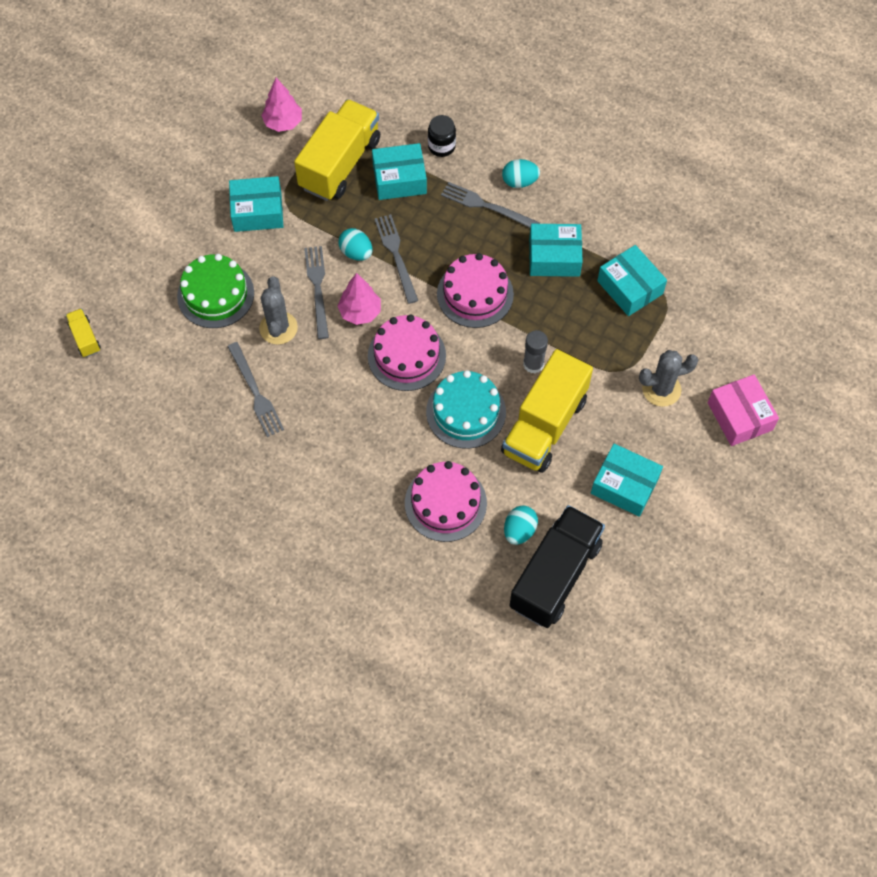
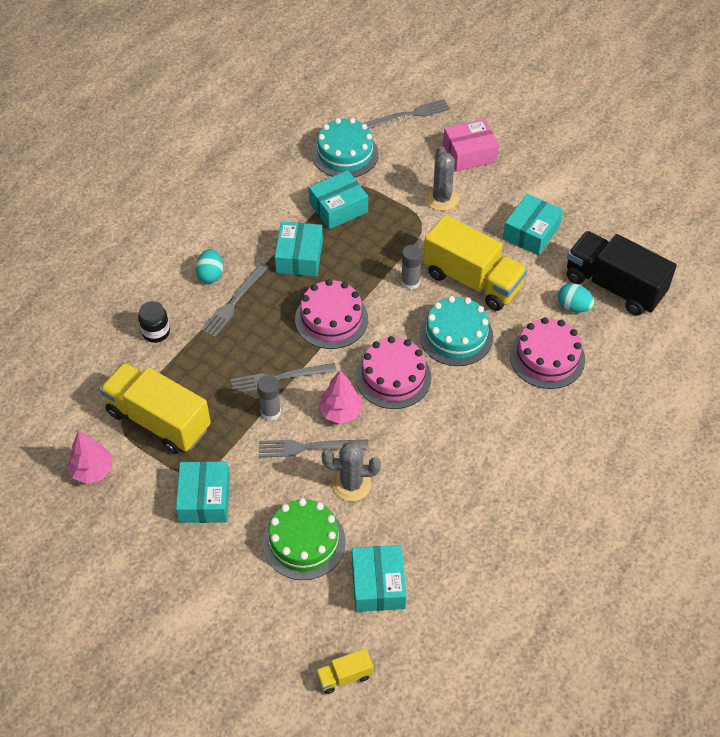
camera: 85 degrees left, 10 degrees down
(255, 392) = (424, 507): grey fork -> grey fork (409, 115)
(356, 252) = (270, 412): turquoise egg -> grey glue stick
(399, 179) = (188, 370): turquoise box -> turquoise box (378, 584)
(713, 287) = (345, 154): none -> turquoise cake

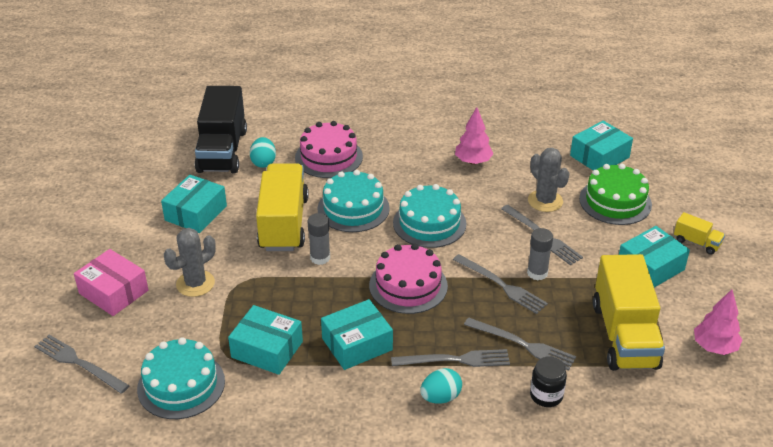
camera: 125 degrees left, 15 degrees down
(210, 350) = (522, 344): none -> grey fork
(341, 412) = (492, 235): pink tree -> pink tree (473, 161)
(344, 676) = (672, 143): yellow truck -> yellow truck (696, 242)
(393, 377) = (429, 223): pink cake -> turquoise cake
(531, 232) = (196, 213): turquoise box -> turquoise box turned 60 degrees counterclockwise

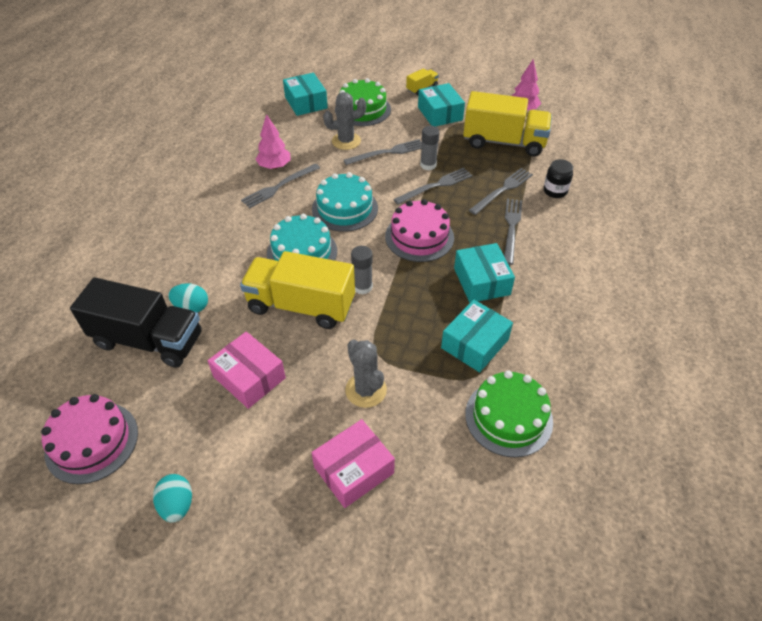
camera: 75 degrees left, 10 degrees up
(79, 363) = (460, 512): grey fork -> grey fork (279, 187)
(181, 385) = (508, 417): turquoise cake -> green cake
(196, 213) = (249, 377): turquoise box -> pink box
(329, 157) = (213, 256): pink cake -> pink cake (92, 442)
(440, 397) = (549, 244): turquoise egg -> turquoise egg (177, 505)

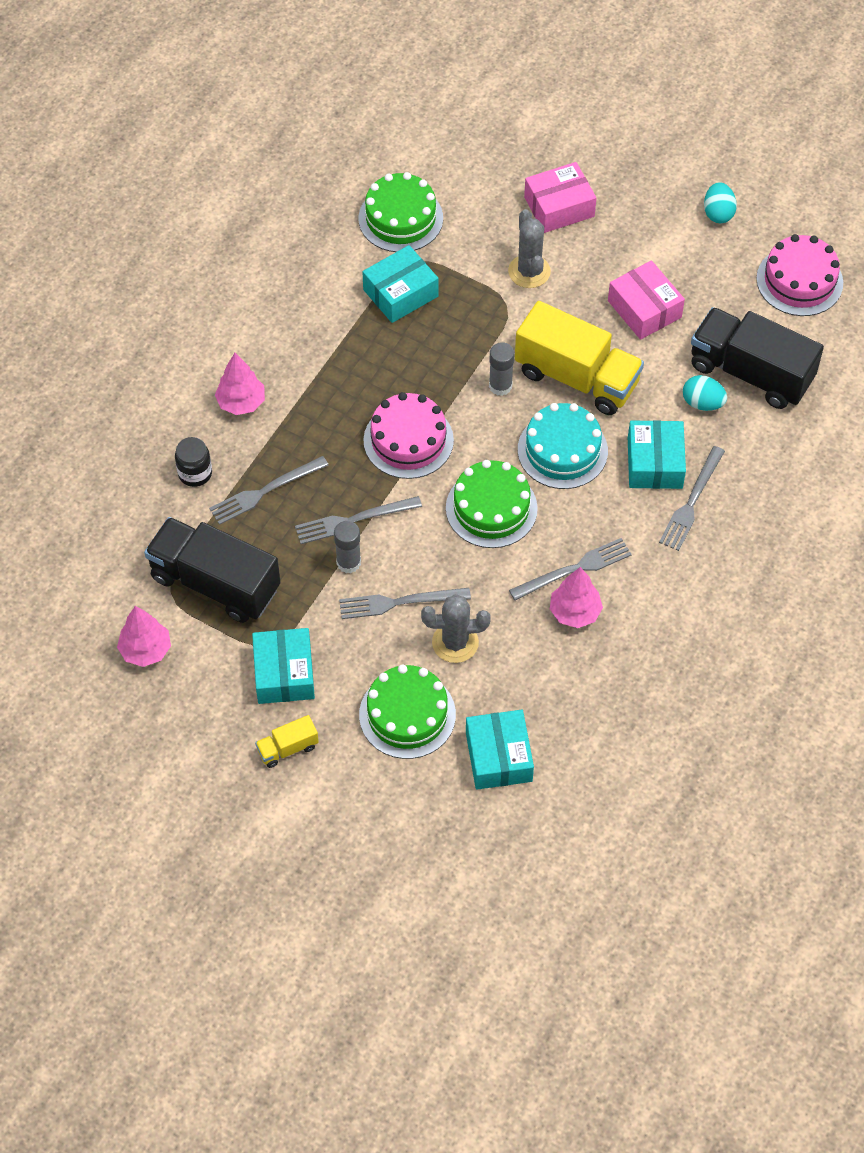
camera: 165 degrees left, 10 degrees up
(345, 208) = (491, 508): turquoise cake -> green cake
(481, 281) = (359, 362): turquoise box -> turquoise box (654, 463)
(504, 142) = (215, 583): yellow truck -> black truck
(511, 228) = (286, 427): grey fork -> grey fork (691, 502)
(553, 237) = (241, 402): none -> pink tree

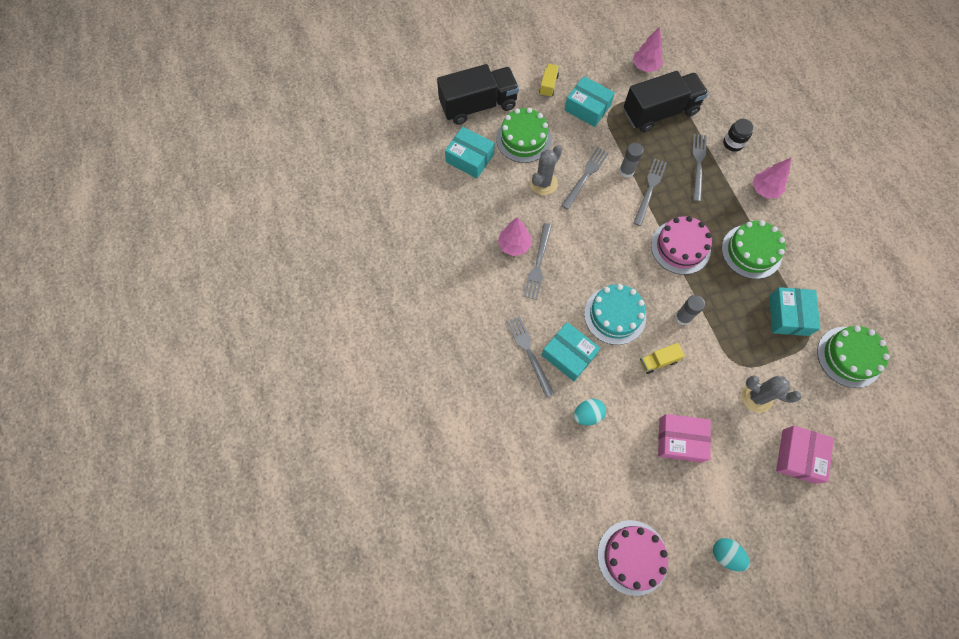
camera: 130 degrees right, 10 degrees up
(491, 508) = (606, 254): green cake -> green cake (751, 251)
(576, 377) = (658, 361): yellow truck -> yellow truck, size x0.44
(750, 373) = (587, 461): black truck -> black truck (478, 106)

